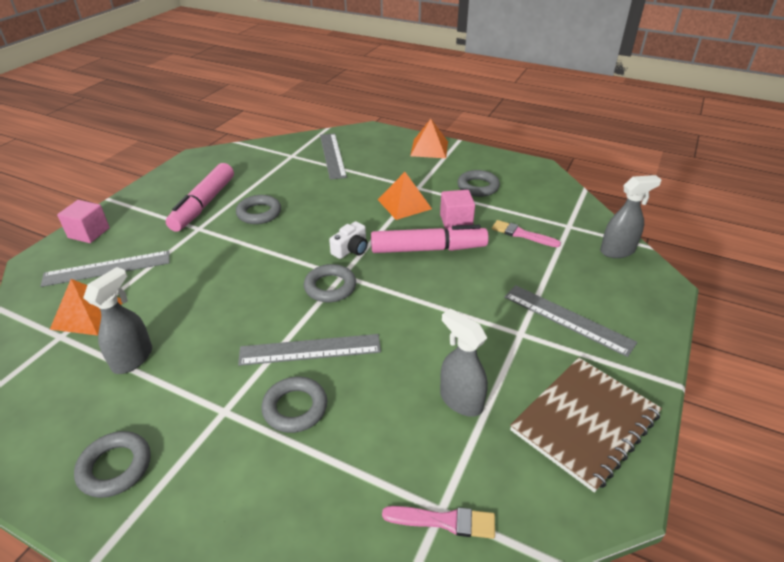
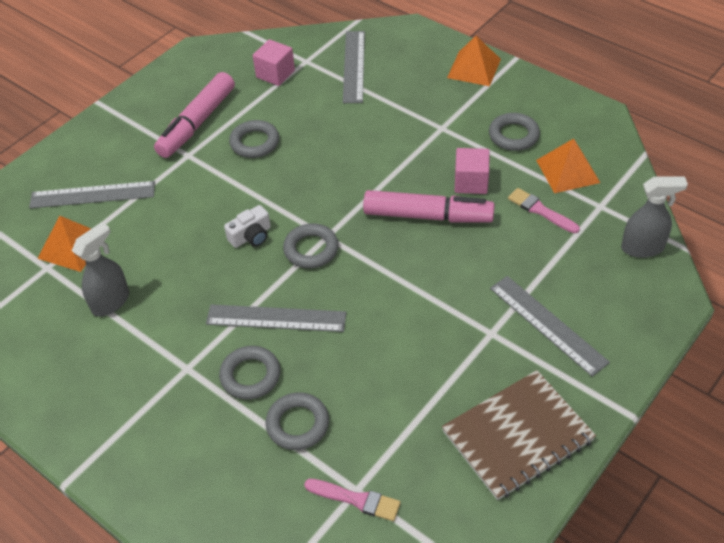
camera: 15 degrees right, 10 degrees up
(89, 233) = (76, 147): pink cube -> pink cube (275, 74)
(115, 467) = (90, 404): grey ring -> grey ring (298, 424)
(351, 249) = (343, 205): white camera -> white camera (251, 236)
(404, 204) = (419, 150): orange pyramid -> orange pyramid (567, 171)
(460, 400) = (406, 394): grey spray bottle -> none

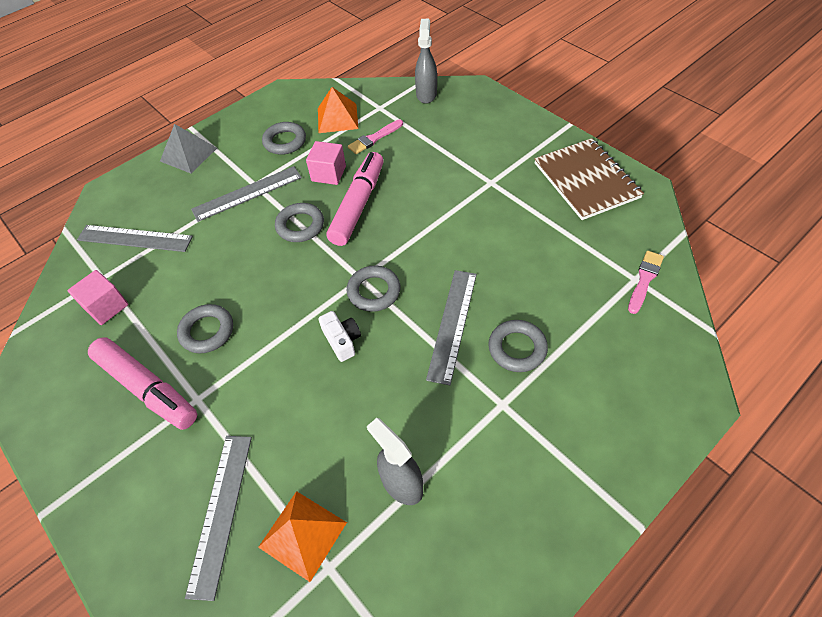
camera: 80 degrees left, 5 degrees up
(298, 424) = (572, 314): grey ring -> grey ring (300, 225)
(474, 68) = (188, 154): orange pyramid -> grey pyramid
(547, 324) = (488, 151): grey ruler -> grey ruler (247, 193)

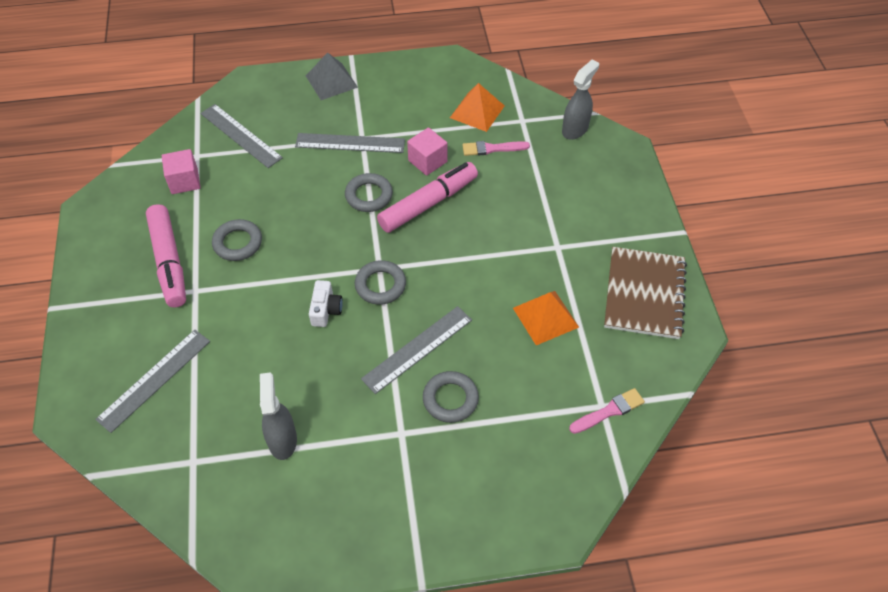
camera: 30 degrees right, 0 degrees up
(285, 141) = (415, 111): grey ring -> none
(302, 534) = (193, 429): orange pyramid -> orange pyramid (545, 317)

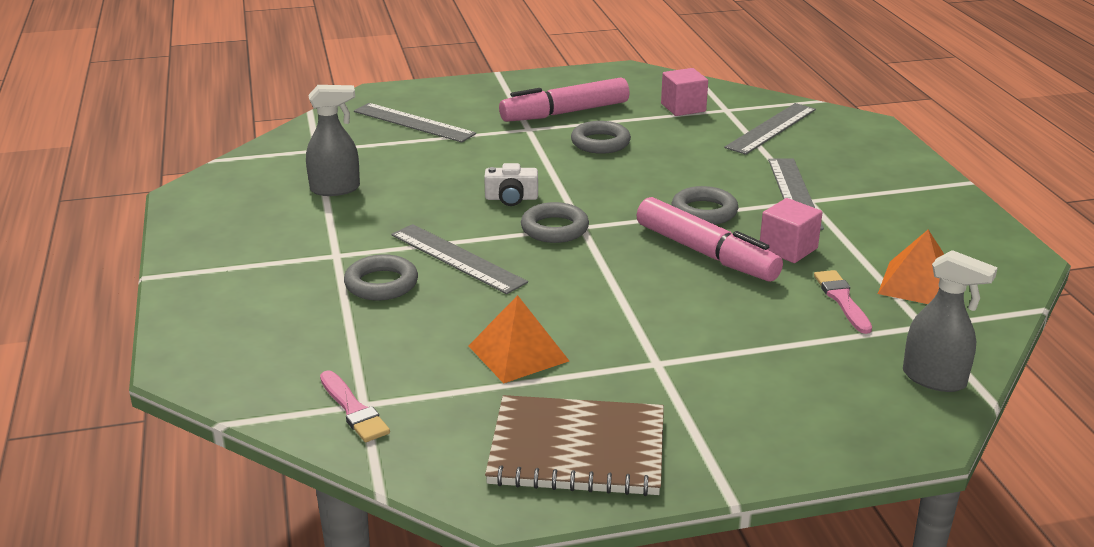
camera: 85 degrees right, 25 degrees down
(331, 81) = (906, 173): grey pyramid -> none

